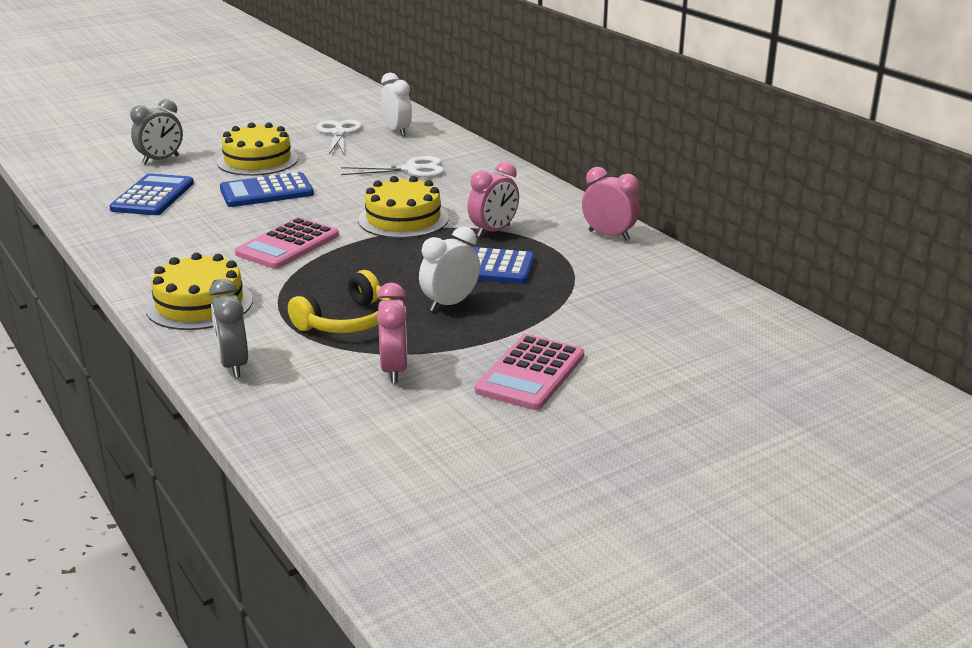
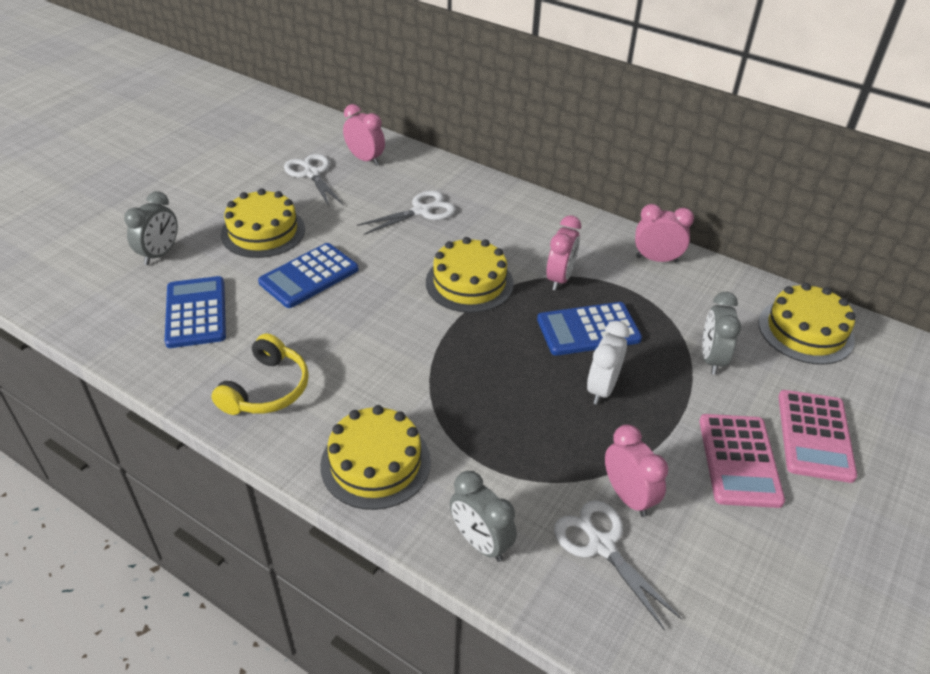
camera: 25 degrees left, 15 degrees up
(287, 245) = (391, 349): pink calculator -> pink calculator (814, 436)
(335, 391) = (602, 545): none -> white scissors
(347, 321) = (533, 442): yellow headphones -> yellow headphones (267, 389)
(397, 131) = (365, 159): white clock -> pink clock
(584, 307) = (711, 359): none -> grey clock
(712, 309) = (805, 331): none -> yellow cake

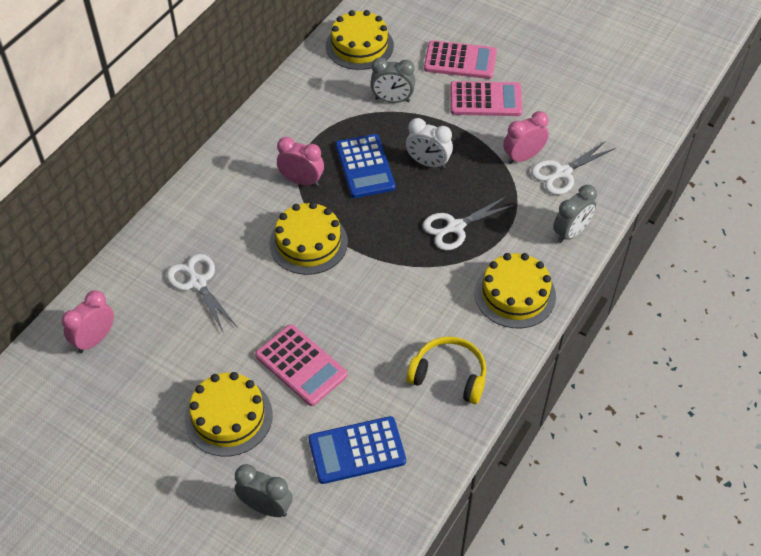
camera: 90 degrees left, 10 degrees up
(309, 276) = (301, 365): blue calculator -> pink calculator
(312, 174) = (120, 387): white scissors -> white scissors (455, 227)
(656, 259) = (275, 117): pink clock -> none

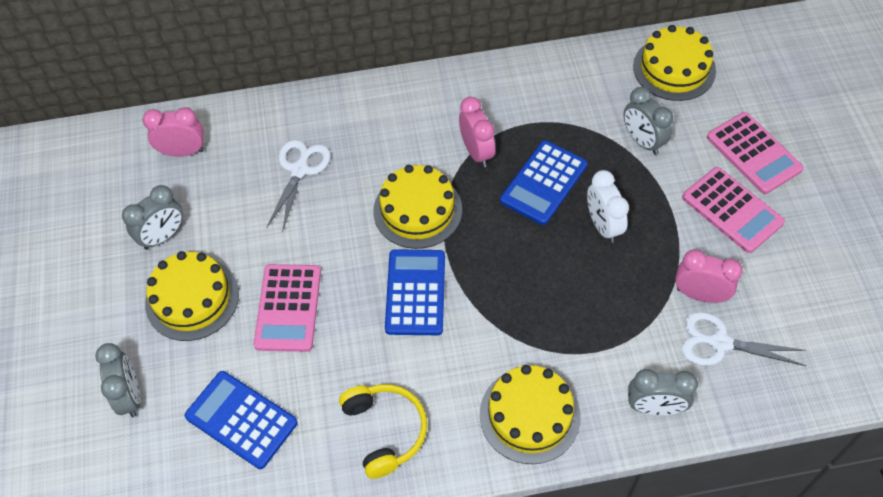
camera: 50 degrees right, 5 degrees up
(155, 400) = (163, 236): none -> grey clock
(368, 288) = (415, 292): none -> blue calculator
(455, 227) = (554, 305): white scissors -> none

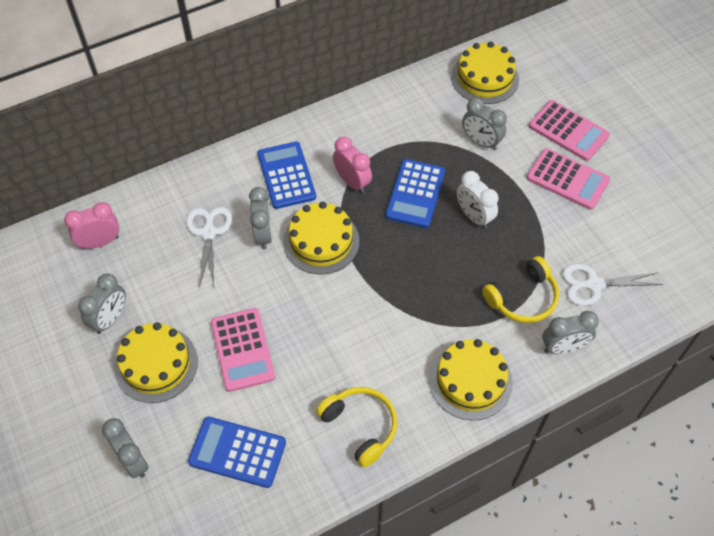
camera: 20 degrees left, 0 degrees up
(357, 186) = (263, 234): none -> grey clock
(415, 292) = (344, 308): blue calculator -> blue calculator (286, 175)
(627, 336) = (523, 298): none -> yellow headphones
(699, 294) = (566, 251): pink clock -> none

